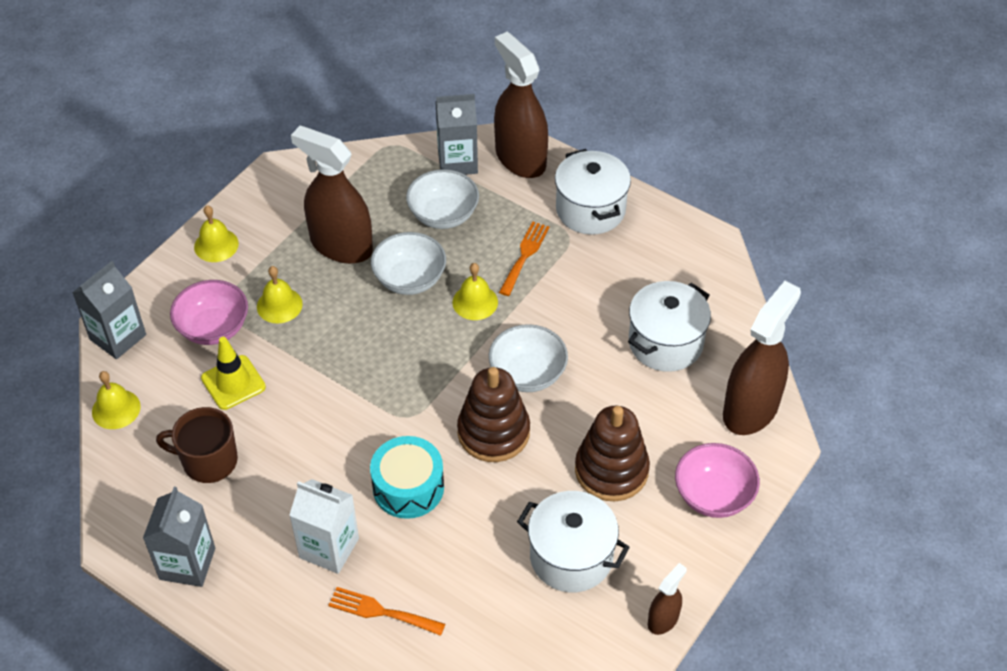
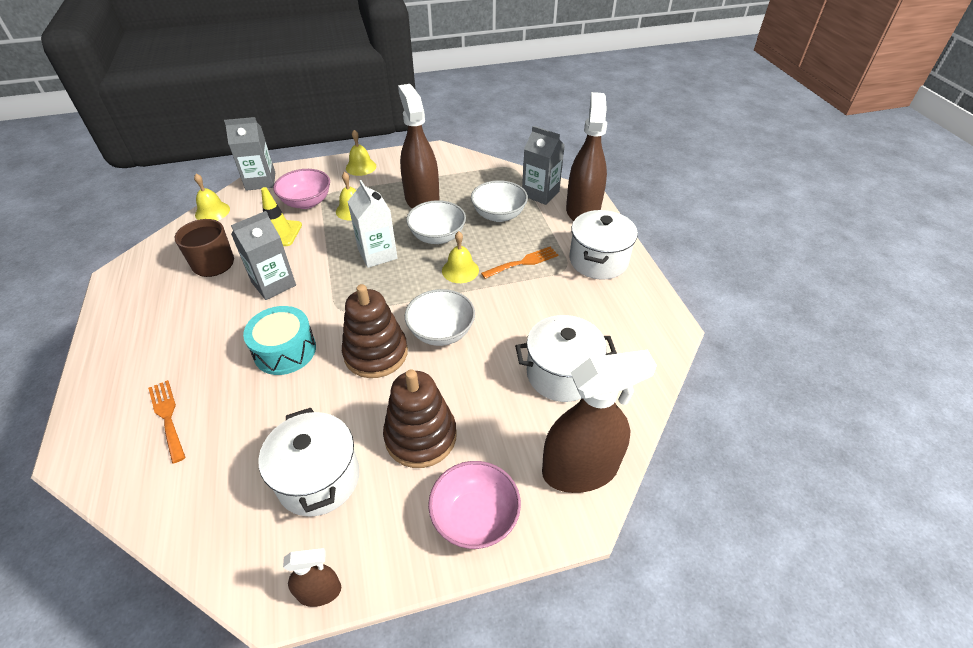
camera: 40 degrees right, 5 degrees down
(187, 564) = (127, 308): grey carton -> grey carton (274, 284)
(329, 548) = (198, 354): white carton -> white carton (377, 254)

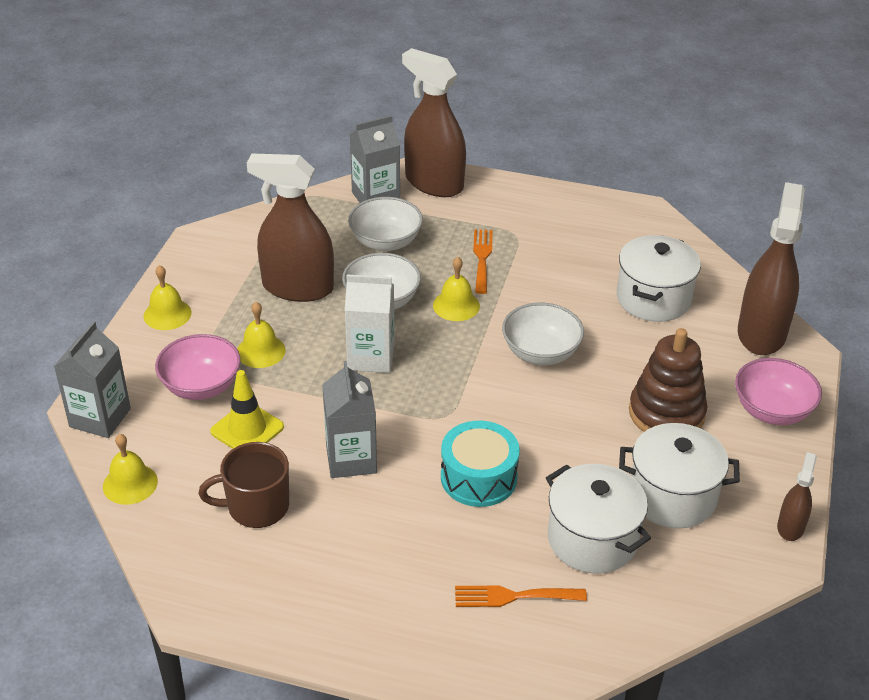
camera: 60 degrees left, 5 degrees down
(376, 353) = (536, 409): brown stacking toy -> none
(598, 260) = (522, 209): white pot -> white pot (592, 539)

